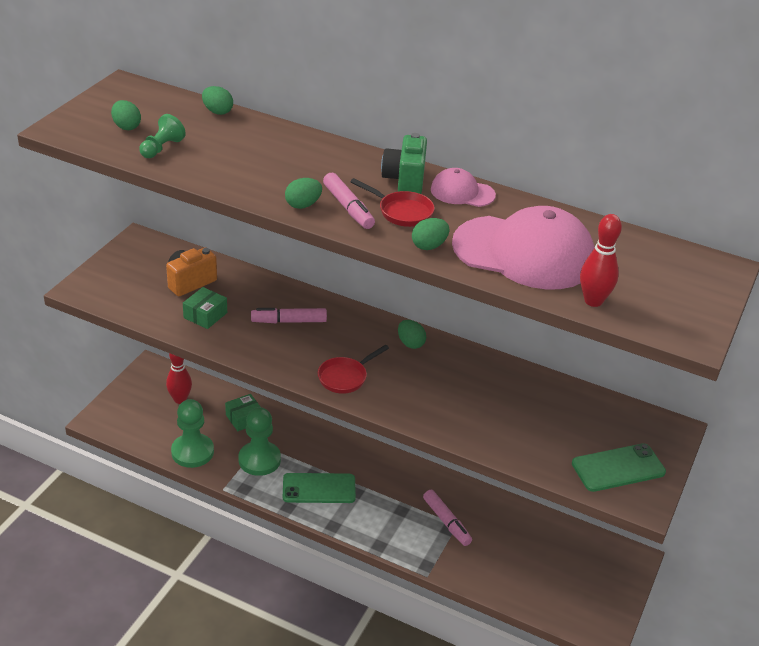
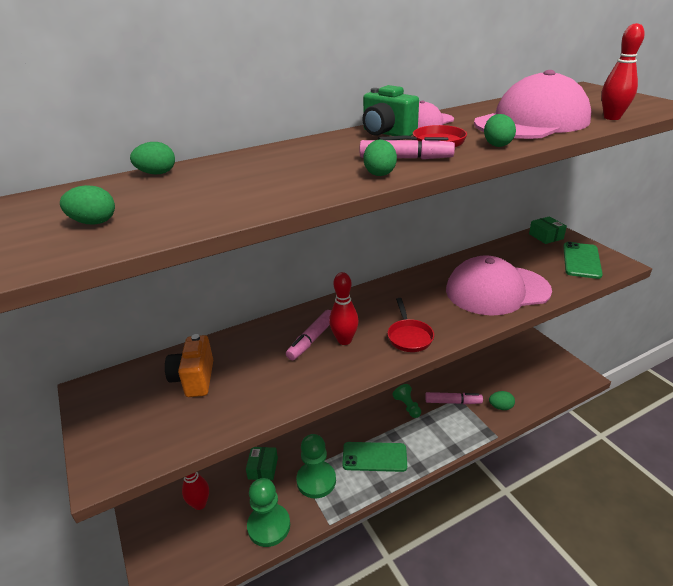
camera: 50 degrees left, 5 degrees down
(161, 148) = (173, 213): green pawn -> green pawn (407, 406)
(205, 315) = (252, 387): green box -> green box (546, 236)
(305, 340) = (344, 340): none -> red bowling pin
(319, 488) = (374, 457): green phone -> green phone turned 60 degrees clockwise
(410, 343) = (394, 291): green egg -> green egg (500, 407)
(481, 414) = (497, 290): none -> pink cap

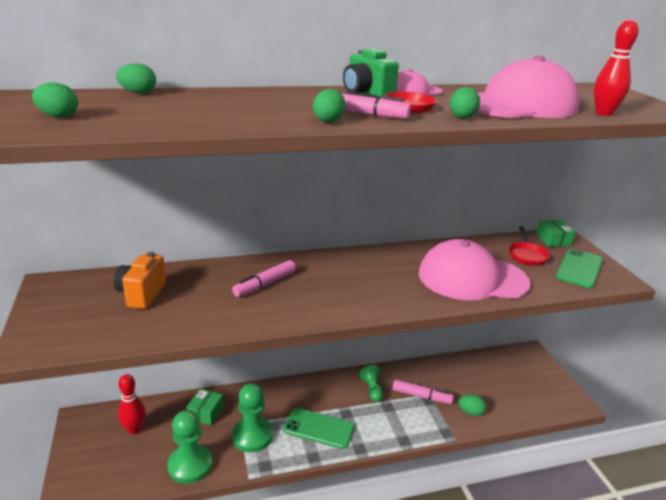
camera: 10 degrees right, 5 degrees down
(344, 340) = (295, 291): red bowling pin -> none
(409, 336) = (360, 300): red pan -> red pan (527, 255)

